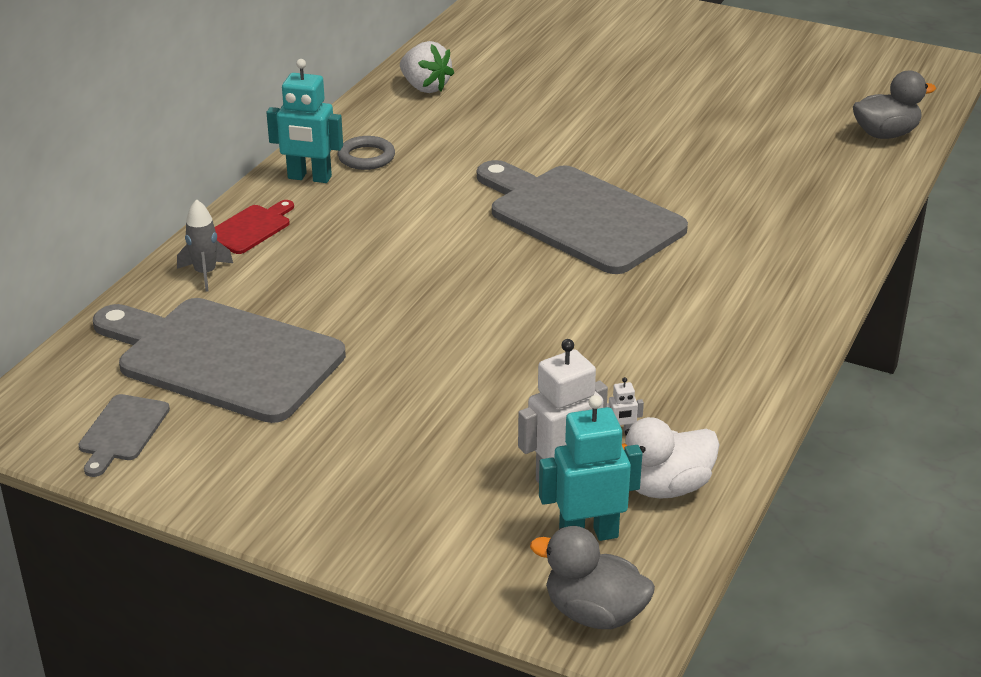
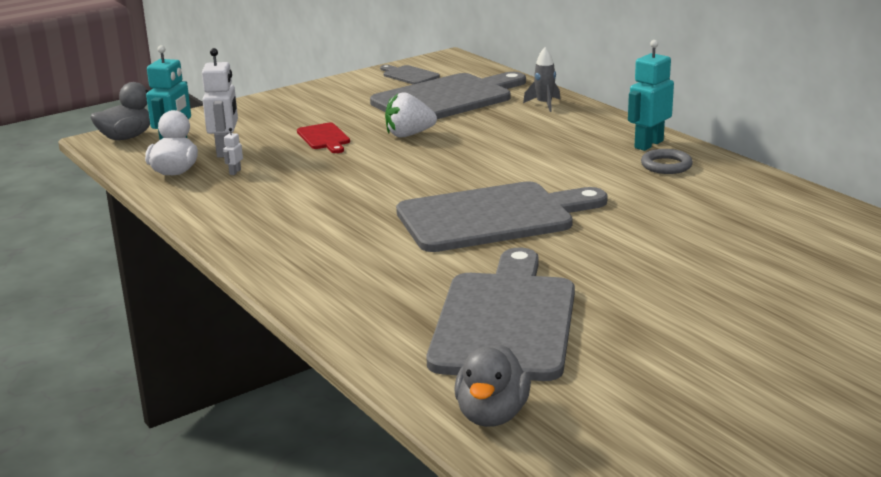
camera: 120 degrees right, 10 degrees down
(250, 228) = (590, 120): red cutting board -> red cutting board (324, 138)
(425, 87) = (789, 207): white strawberry -> white strawberry (409, 135)
(762, 160) = (505, 321): none -> grey cutting board

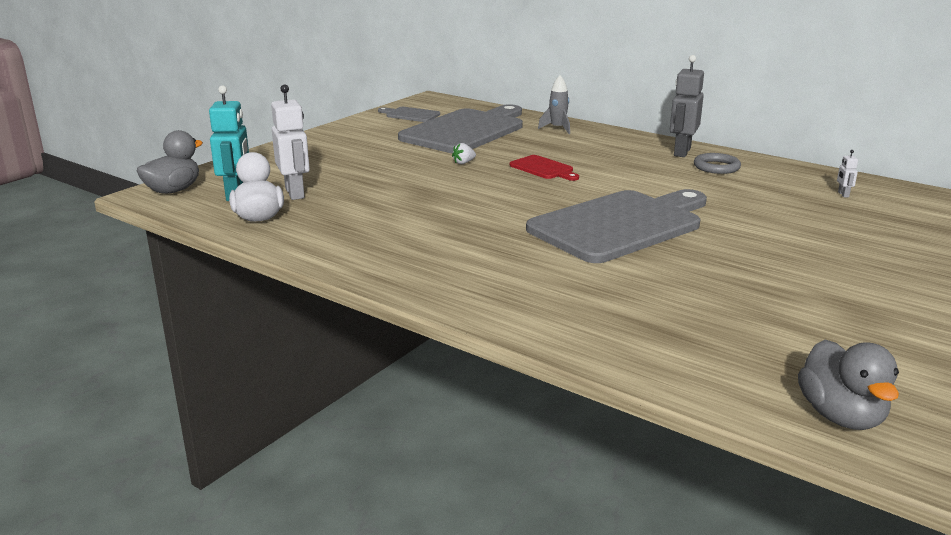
camera: 20 degrees left, 0 degrees up
(235, 172) = (324, 211): white robot -> white robot (843, 194)
(324, 138) = (385, 172): red cutting board -> red cutting board (543, 168)
(409, 135) = (463, 163): white strawberry -> white strawberry, size x0.49
(505, 321) = (742, 318): grey cutting board -> none
(648, 144) = (681, 152): turquoise robot -> grey robot

